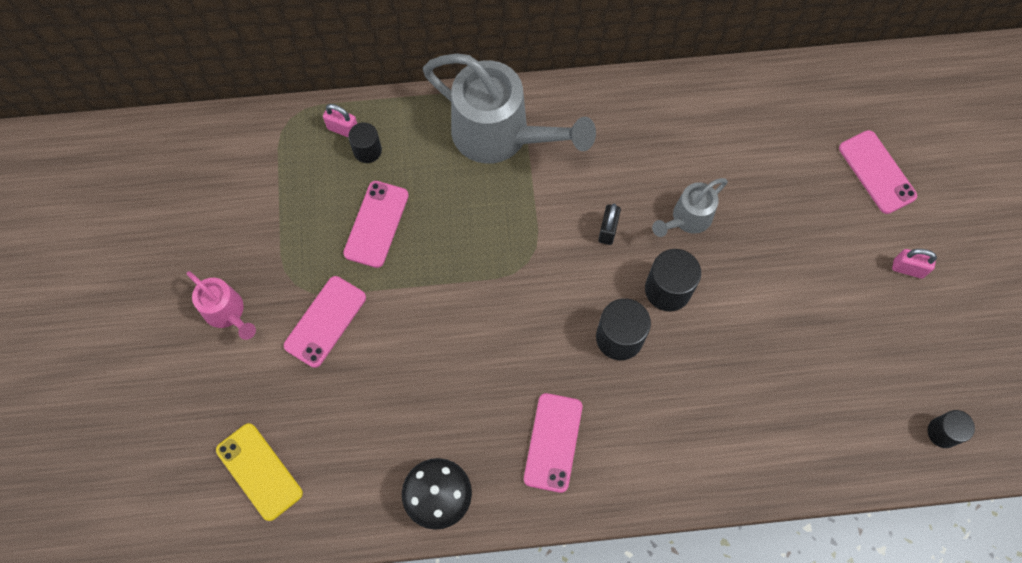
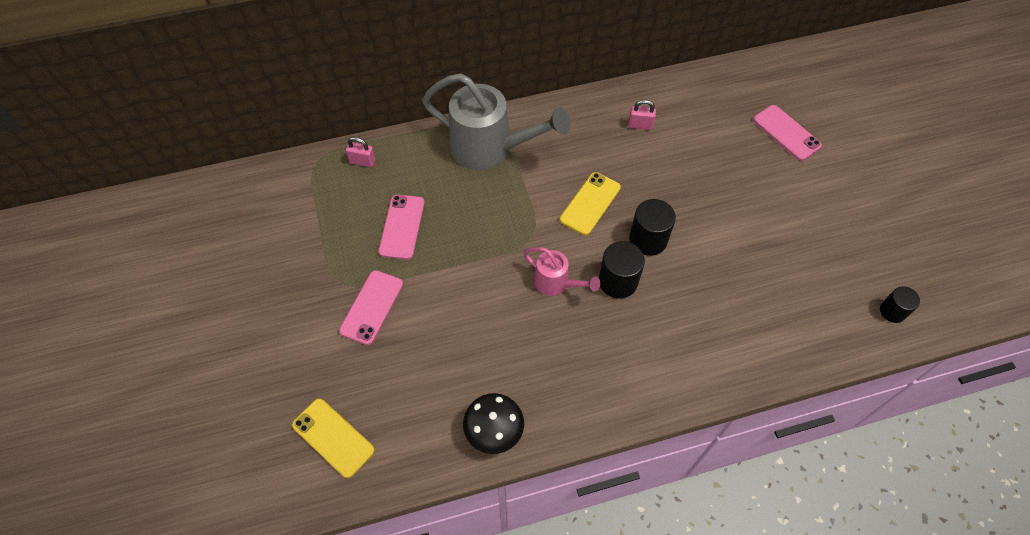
camera: 10 degrees left, 10 degrees down
(227, 313) = (286, 313): pink watering can -> pink watering can (556, 283)
(367, 150) = (385, 174): black cylinder -> none
(553, 442) = (581, 371): pink phone -> none
(608, 230) = (590, 203): black padlock -> yellow phone
(687, 219) = (651, 186): grey watering can -> none
(908, 269) = (829, 196): pink padlock -> pink padlock (640, 125)

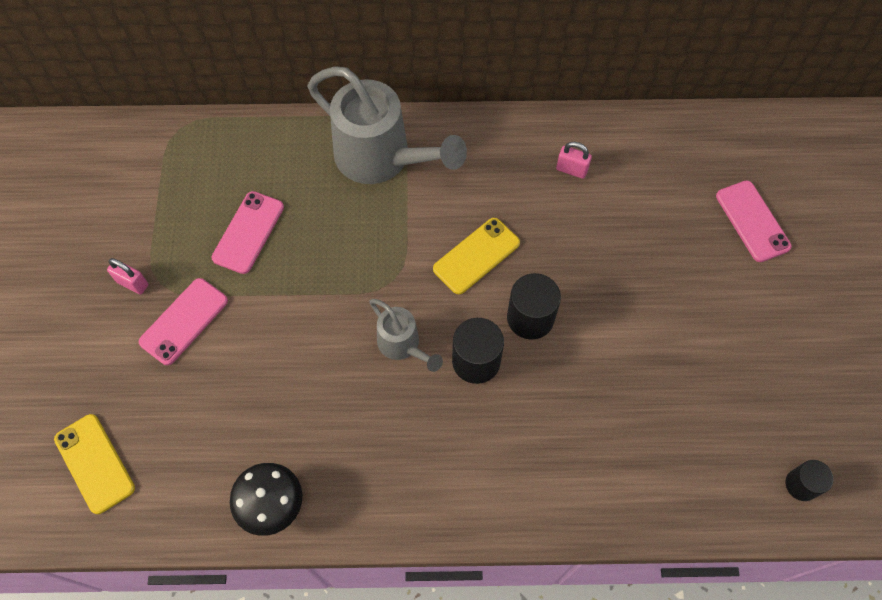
camera: 15 degrees right, 5 degrees up
(363, 162) = (229, 141): pink padlock -> pink padlock (132, 283)
(556, 283) = (402, 345): pink watering can -> grey watering can

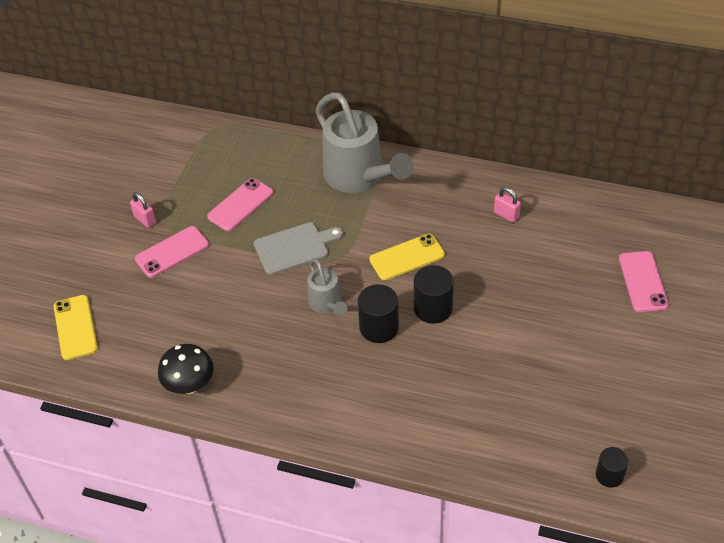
camera: 20 degrees right, 15 degrees down
(336, 277) = (294, 248): none -> grey cutting board

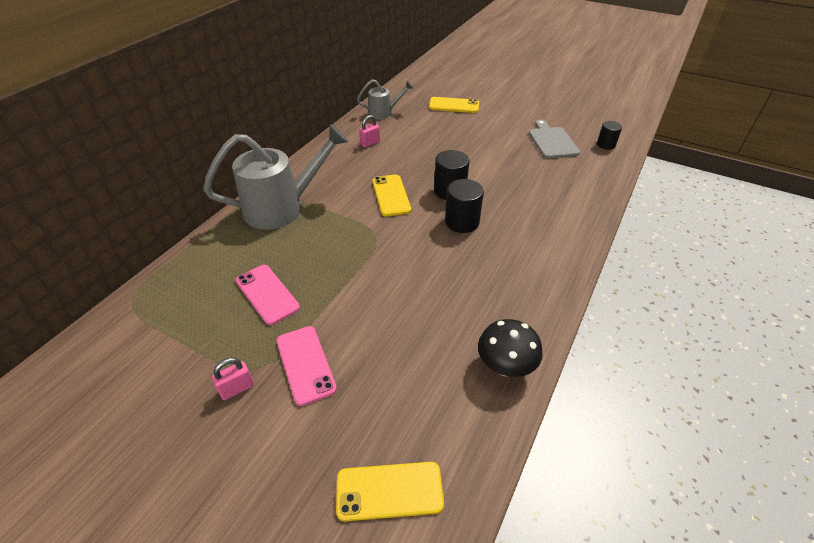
camera: 80 degrees left, 5 degrees down
(294, 248) = (348, 261): grey cutting board -> grey cutting board (552, 141)
(326, 304) = (426, 249): grey watering can -> grey watering can (384, 113)
(643, 281) = (454, 105): pink phone -> yellow phone

